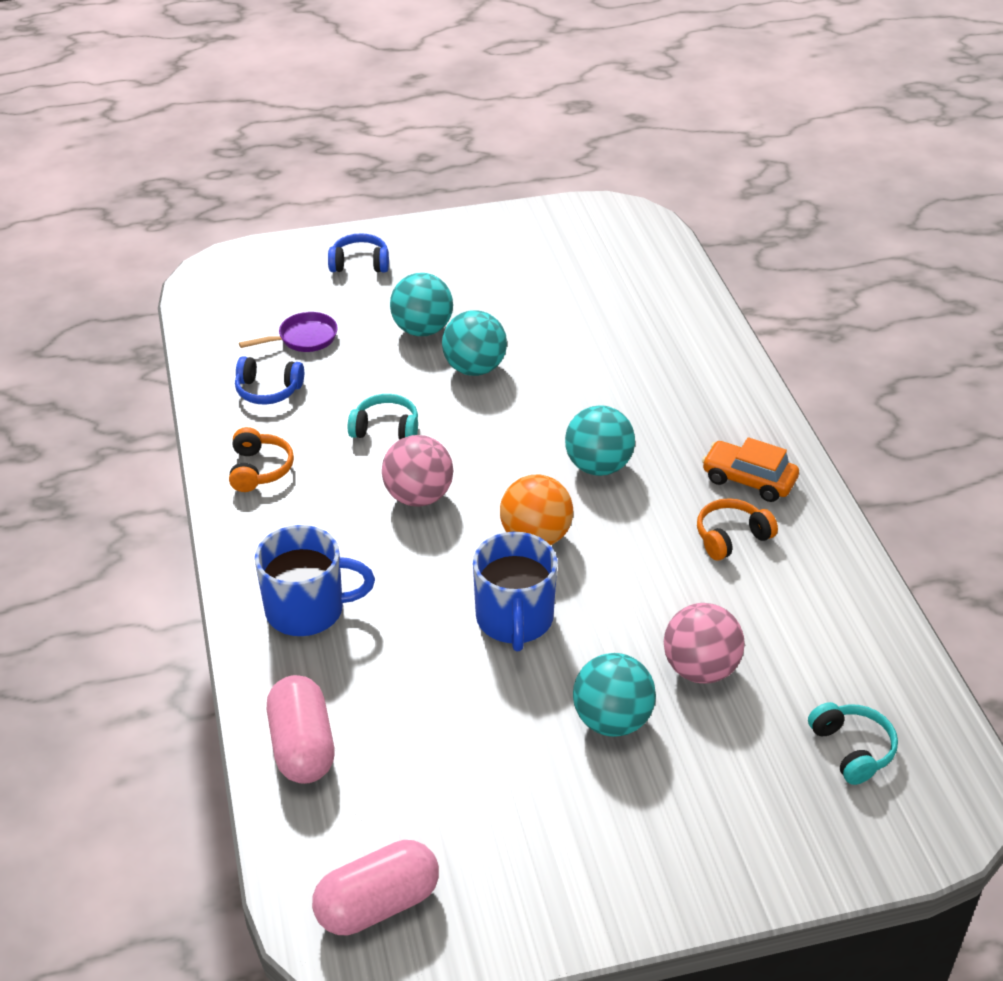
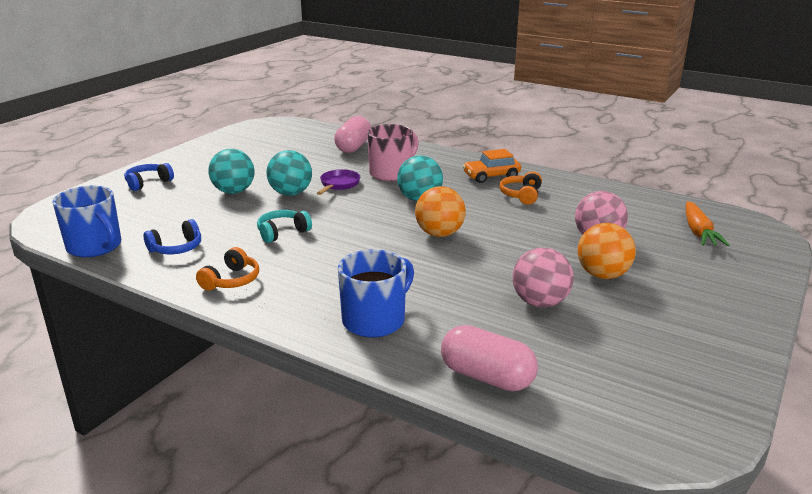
camera: 45 degrees left, 15 degrees down
(259, 469) = (231, 280): orange headphones -> orange headphones turned 75 degrees clockwise
(303, 338) = (163, 220): purple pan -> purple pan (339, 184)
(378, 904) = (660, 414): pink capsule -> pink capsule (353, 147)
(418, 496) = (351, 248): pink ball -> pink ball (540, 303)
(514, 619) = (489, 266): blue mug -> blue mug (95, 247)
(612, 720) = (602, 275): turquoise ball -> orange ball
(634, 399) = (392, 173): none -> pink mug
(852, 749) = (698, 232): turquoise headphones -> orange carrot

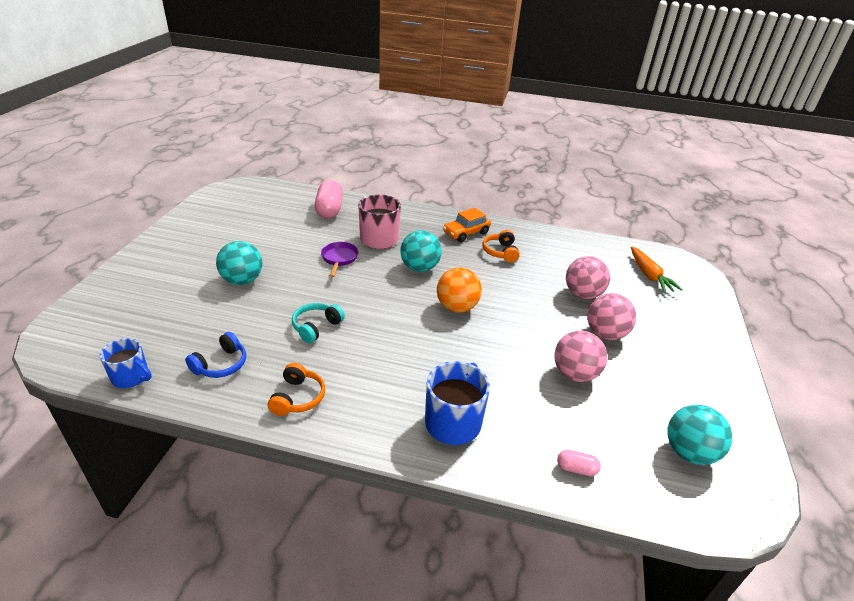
camera: 20 degrees left, 10 degrees up
(95, 247) = (131, 377): blue mug -> blue mug, size x0.64
(148, 183) = (146, 280): blue headphones -> none
(291, 193) = (299, 276): turquoise ball -> turquoise ball (689, 452)
(487, 377) = (576, 469): pink capsule -> pink capsule, size x0.49
(602, 275) = (605, 334): orange ball -> pink ball

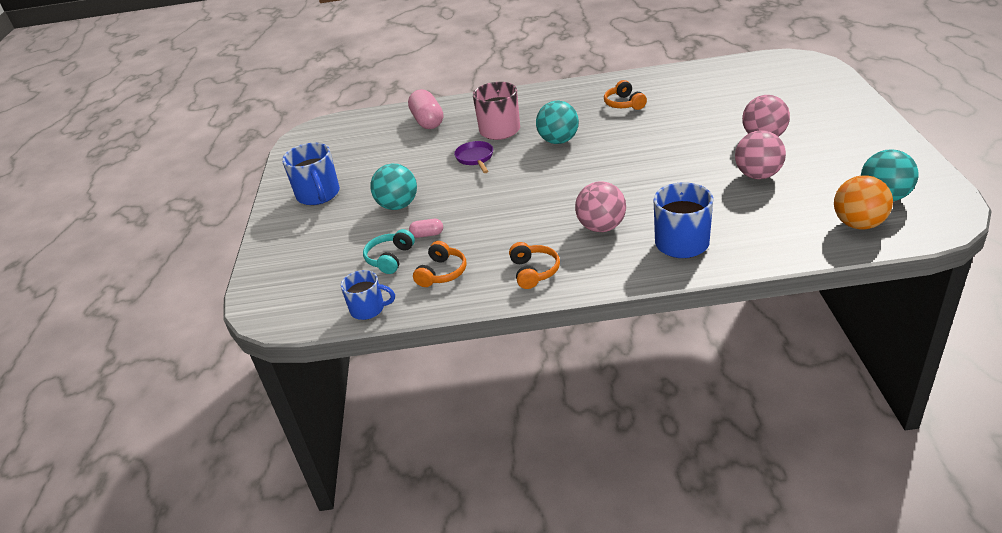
camera: 10 degrees left, 0 degrees up
(192, 246) = (318, 195): none -> blue mug
(221, 364) = (442, 273): blue headphones -> orange headphones
(316, 327) = (503, 217): turquoise headphones -> turquoise headphones (390, 258)
(457, 307) = (618, 160): orange ball -> orange ball (858, 224)
(466, 233) = (579, 98): orange car -> none
(576, 469) = (803, 238): pink capsule -> pink capsule (427, 234)
(582, 294) = (723, 113): pink ball -> pink ball (601, 227)
(649, 275) = (772, 79): orange carrot -> none

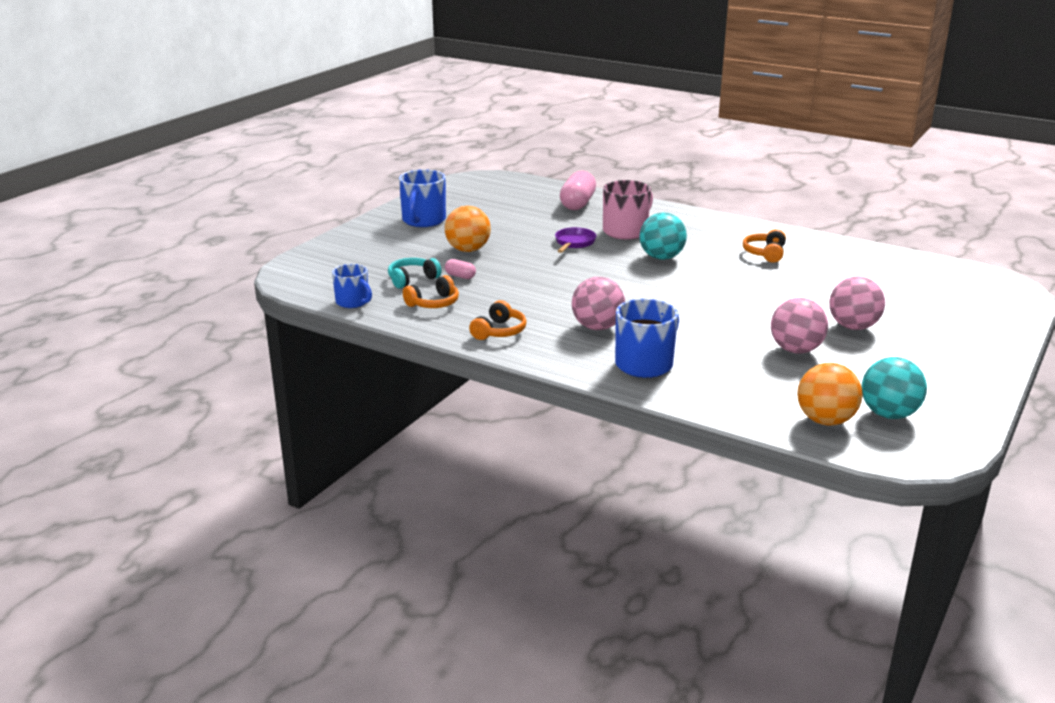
camera: 30 degrees right, 10 degrees down
(398, 205) = (468, 250): turquoise ball -> orange ball

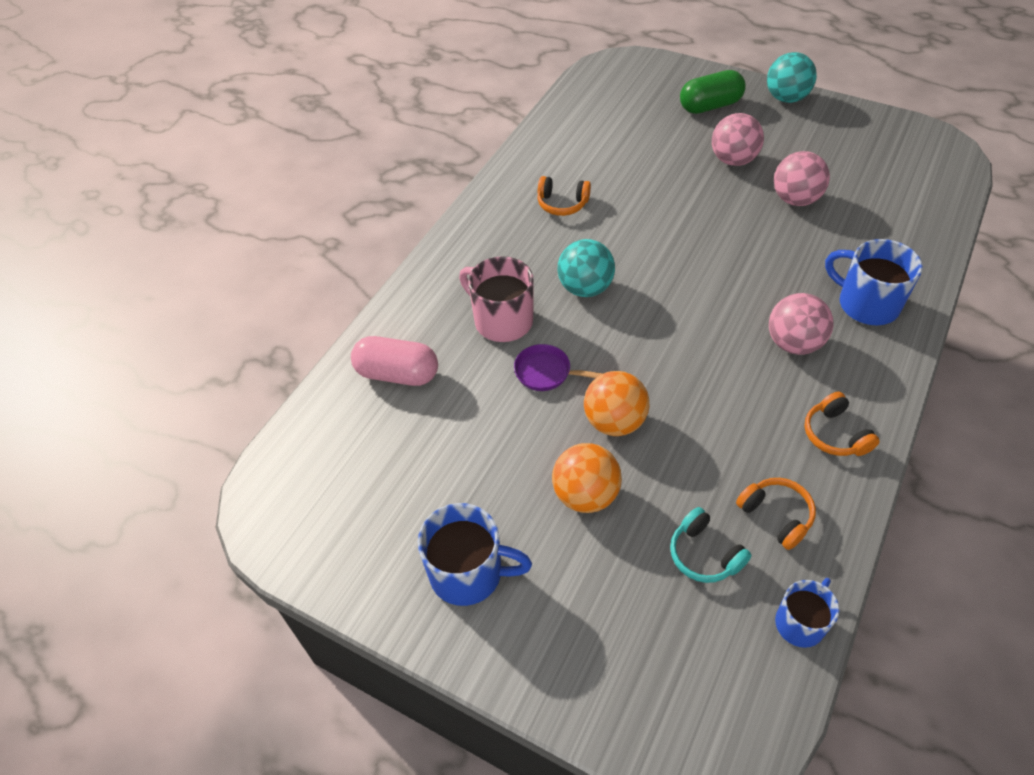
camera: 90 degrees left, 25 degrees up
(460, 276) = (681, 494): pink capsule -> none
(499, 331) = (835, 434): orange headphones -> orange headphones turned 135 degrees counterclockwise
(825, 420) = (922, 193): orange ball -> orange ball (614, 422)
(889, 414) = (893, 158): turquoise ball -> turquoise ball (786, 98)
(948, 324) = (710, 106): none -> green capsule

